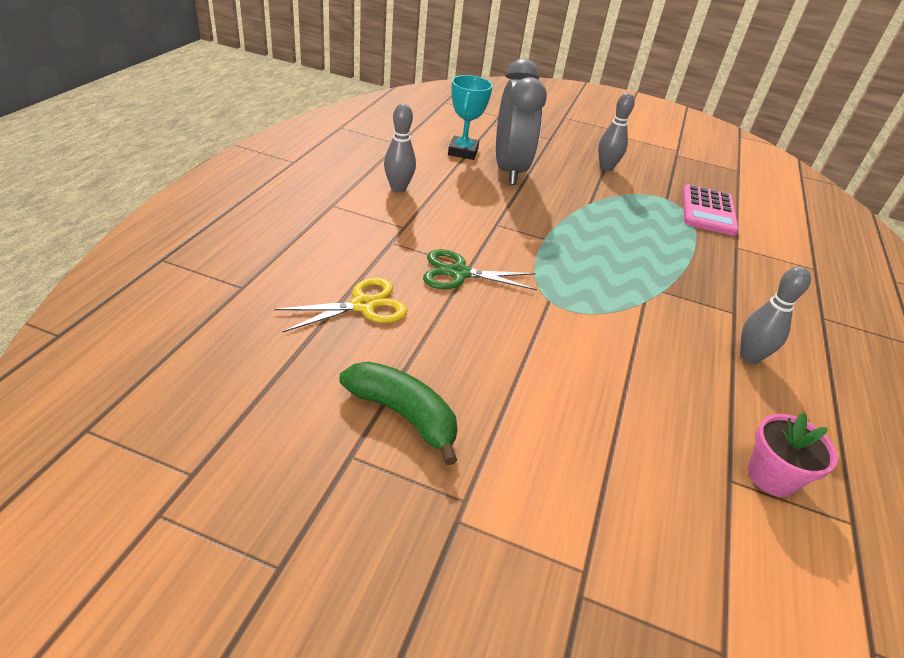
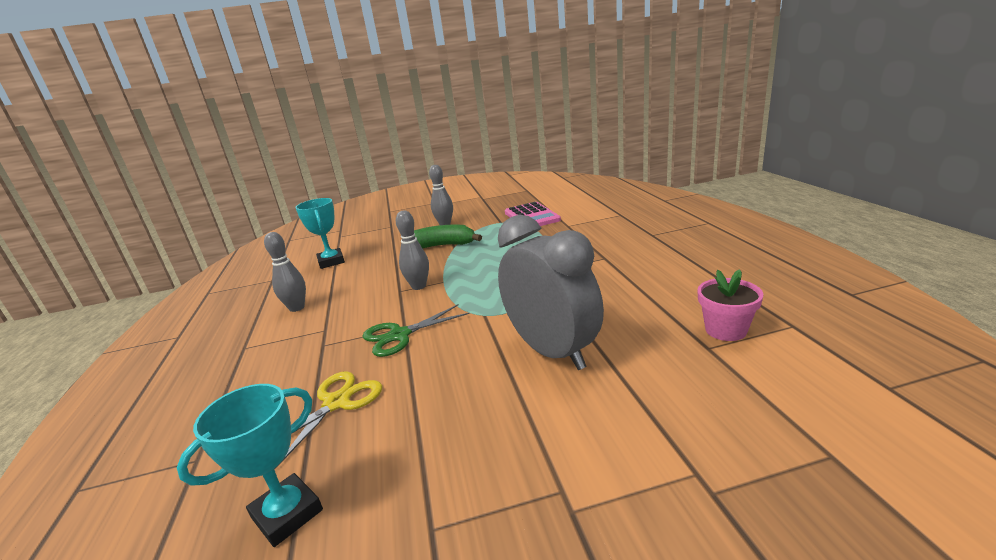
camera: 25 degrees left, 15 degrees down
(270, 373) = (287, 514): none -> turquoise trophy
(403, 415) = (448, 462): green banana -> green banana (444, 245)
(509, 170) = (378, 256): grey clock -> grey clock (552, 351)
(749, 357) = (639, 275): grey bowling pin -> grey bowling pin (419, 286)

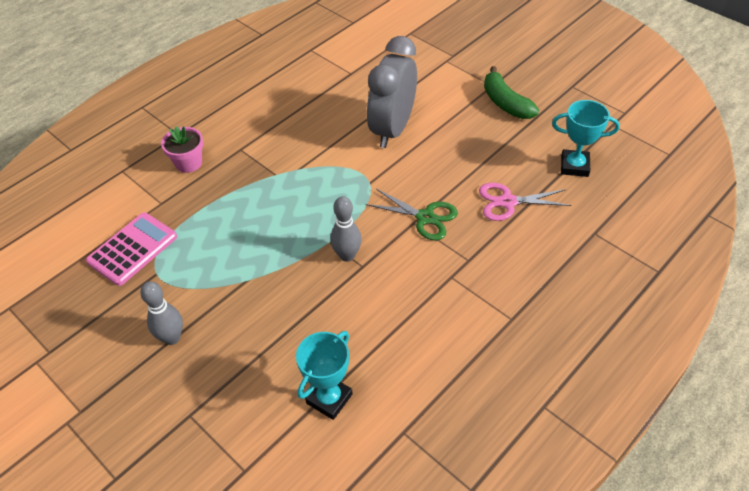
camera: 125 degrees left, 25 degrees up
(297, 308) = (437, 335): grey bowling pin -> none
(337, 402) = (507, 202): yellow scissors -> pink scissors
(444, 245) = (244, 294): green banana -> green banana (505, 103)
(725, 330) = (328, 70): pink flower pot -> pink flower pot (188, 163)

